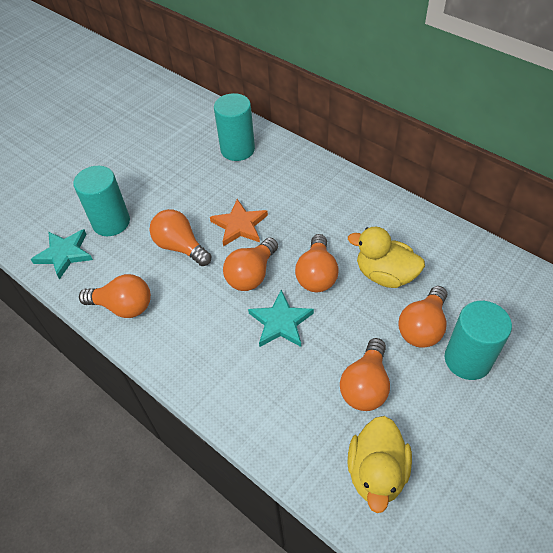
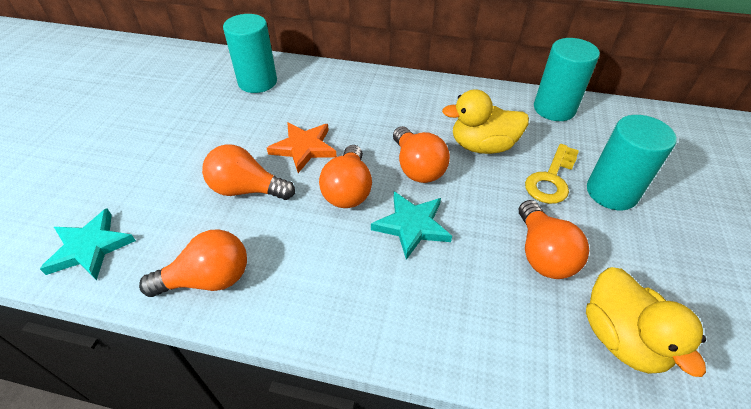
camera: 30 degrees left, 5 degrees down
(111, 222) = (141, 192): turquoise cylinder -> turquoise cylinder (554, 109)
(422, 327) = (551, 179): orange light bulb -> yellow key

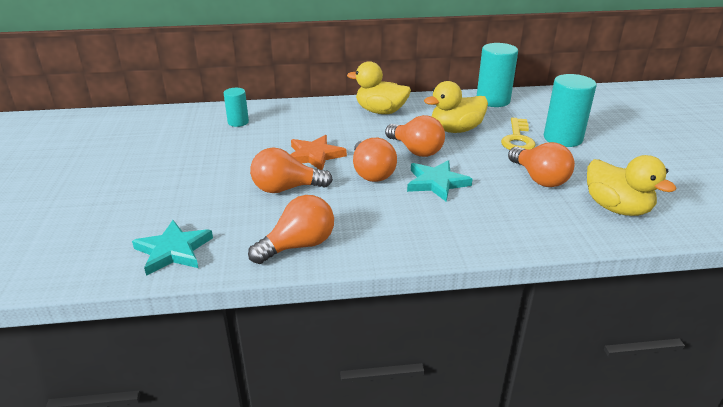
camera: 20 degrees left, 15 degrees down
(257, 82) = (238, 122): turquoise cylinder -> turquoise cylinder, size x0.57
(412, 98) = (380, 111): none -> yellow duck

